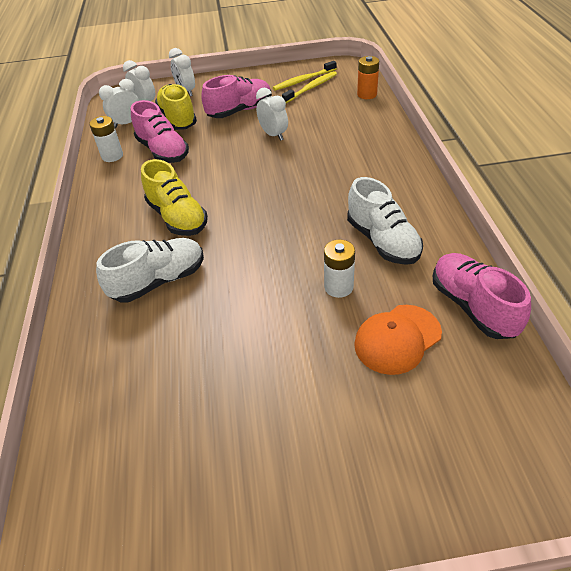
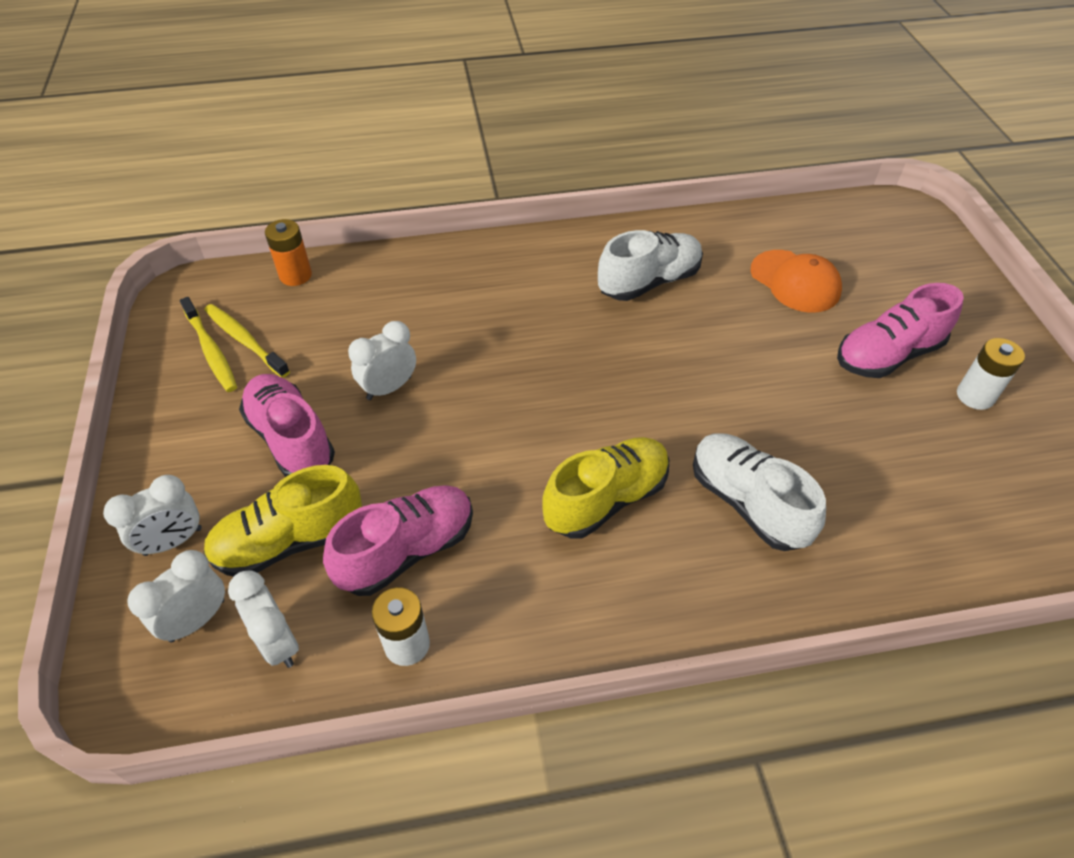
camera: 95 degrees left, 5 degrees up
(338, 287) = (730, 321): white battery -> white battery (975, 396)
(472, 306) = (741, 228): pink shoe -> pink shoe (887, 355)

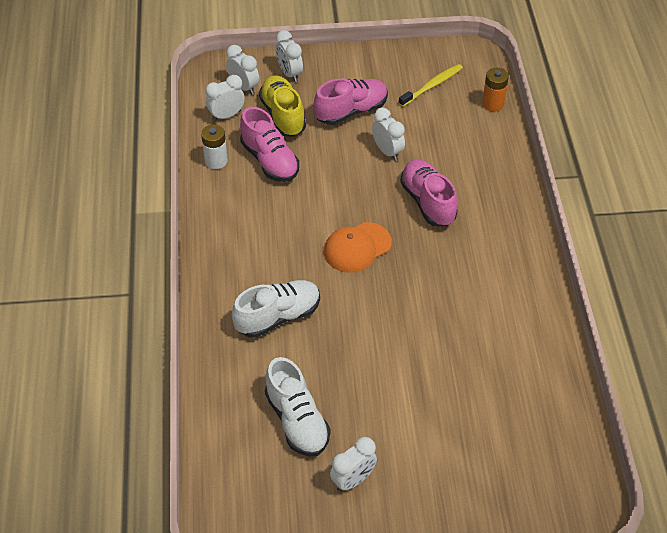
camera: 95 degrees right, 0 degrees up
(211, 351) = (424, 72): yellow toothbrush -> none
(606, 499) = (290, 248): yellow shoe -> none
(649, 282) = (485, 295): white shoe -> white shoe (297, 420)
(795, 281) = (485, 392): orange cap -> orange cap (357, 248)
(887, 355) = (399, 434): pink shoe -> pink shoe (428, 202)
(975, 396) = (353, 480): white battery -> white clock

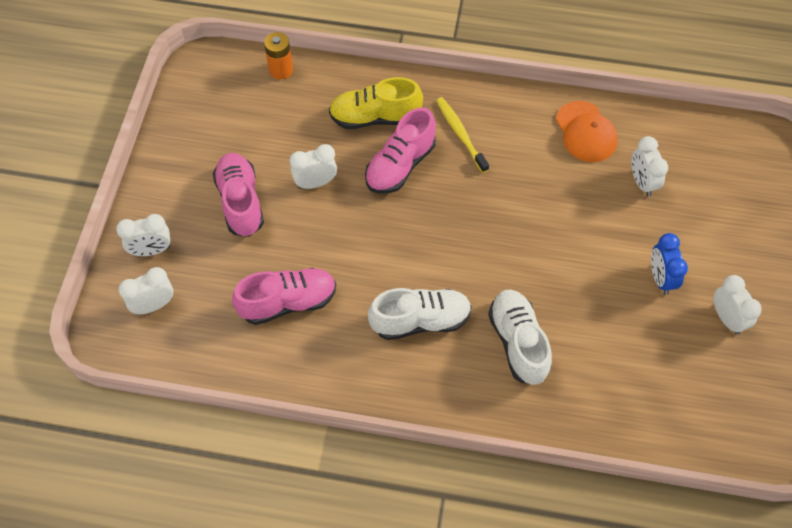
camera: 75 degrees left, 10 degrees up
(216, 161) = (268, 361): white battery -> none
(226, 115) = (195, 334): white clock -> white clock (642, 182)
(283, 115) = (219, 273): yellow shoe -> yellow shoe (375, 117)
(297, 420) = (652, 353): white shoe -> white shoe (420, 321)
(357, 248) = (444, 245): orange cap -> orange cap (586, 132)
(380, 418) = (661, 278): none -> blue clock
(428, 202) = (400, 165): pink shoe -> pink shoe turned 45 degrees counterclockwise
(432, 85) = (231, 115): yellow toothbrush -> yellow toothbrush (460, 134)

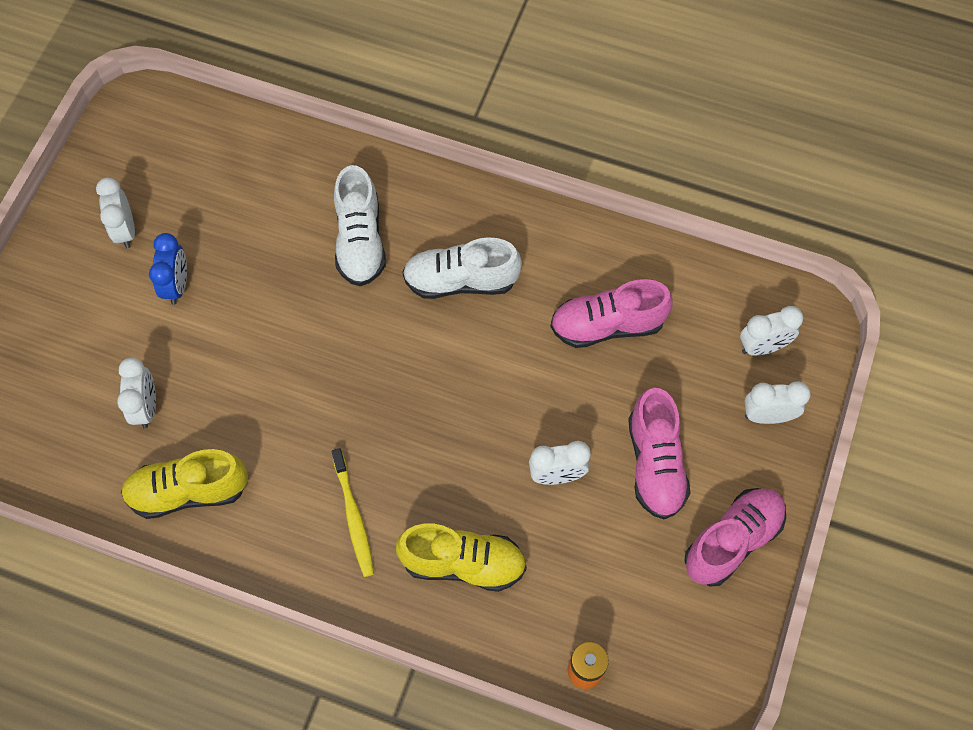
camera: 170 degrees left, 5 degrees up
(400, 165) = (443, 482): pink shoe -> pink shoe (732, 541)
(586, 132) = (188, 491): orange cap -> yellow shoe

